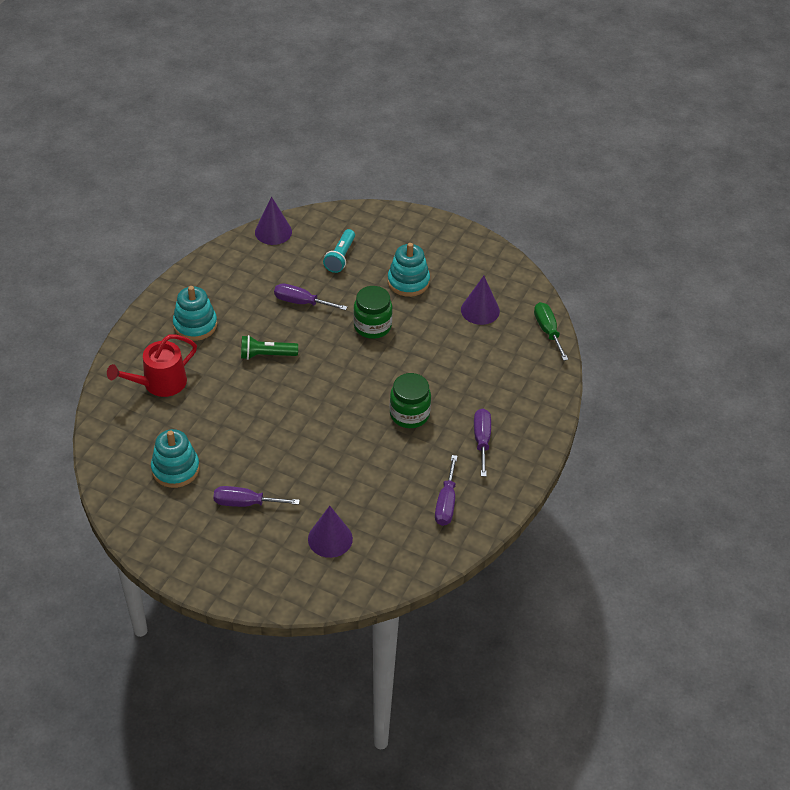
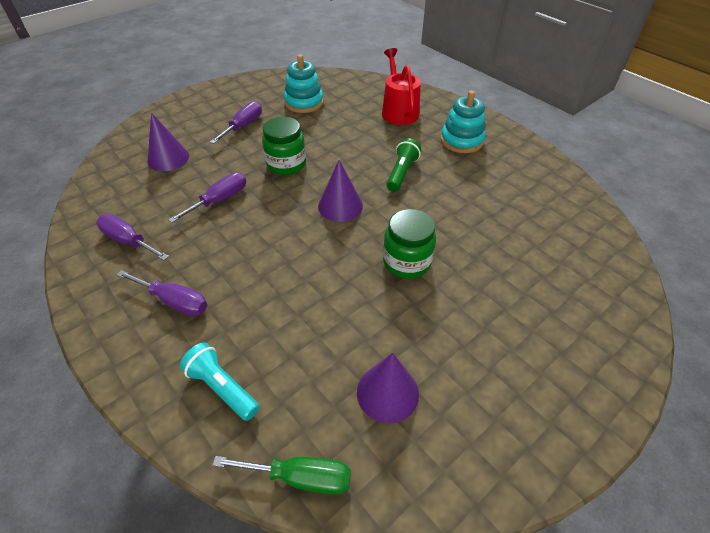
camera: 115 degrees right, 0 degrees up
(273, 232) = (598, 222): purple cone -> purple cone (340, 206)
(301, 302) = (469, 214): purple screwdriver -> purple screwdriver (219, 200)
(340, 257) = (541, 269): turquoise flashlight -> turquoise flashlight (222, 387)
(408, 282) = (475, 324): turquoise stacking toy -> none
(409, 414) = (258, 251): green jar -> green jar (286, 164)

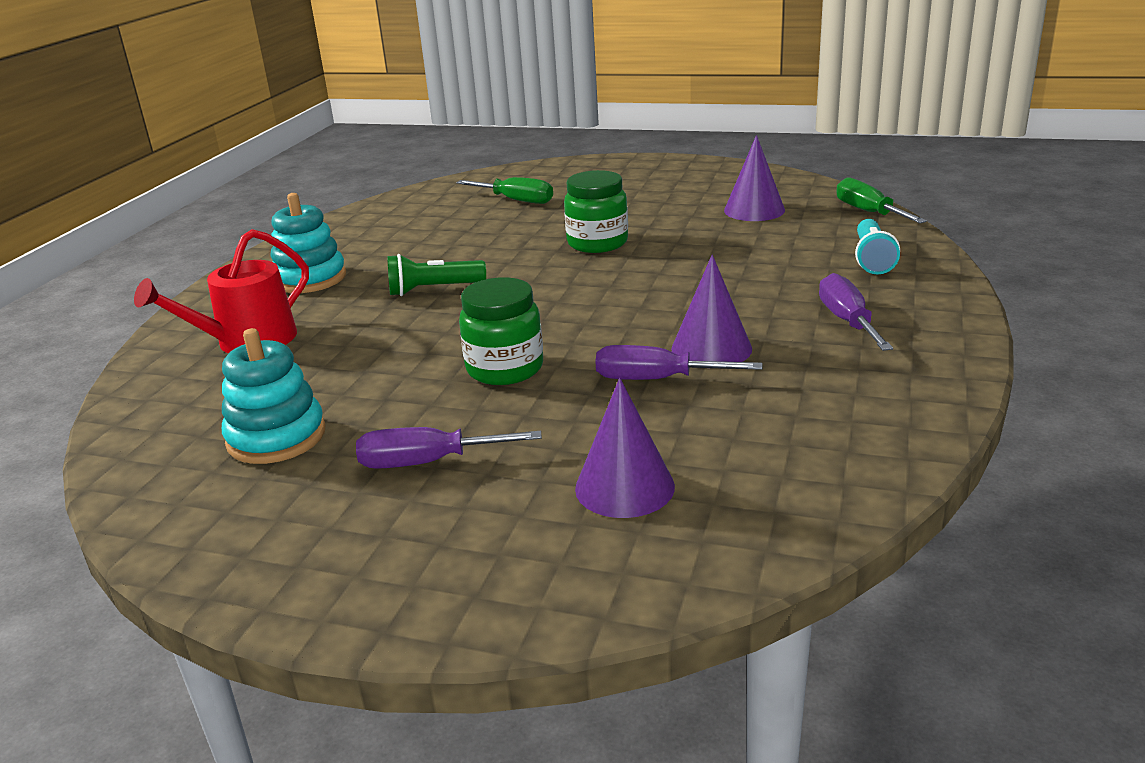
camera: 120 degrees left, 20 degrees down
(128, 241) = (836, 401): purple screwdriver -> none
(340, 206) = (552, 300): purple cone -> purple cone (711, 348)
(539, 262) = (516, 200): none -> green screwdriver

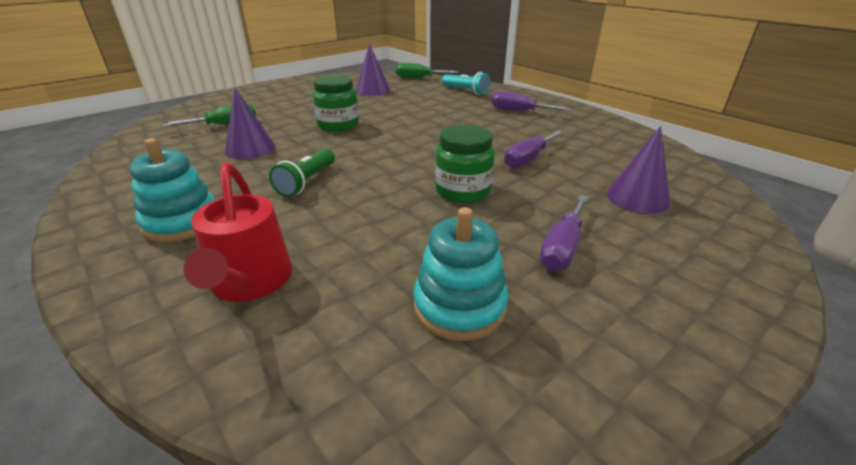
camera: 60 degrees left, 5 degrees up
(711, 348) = (510, 139): purple cone -> purple cone (250, 148)

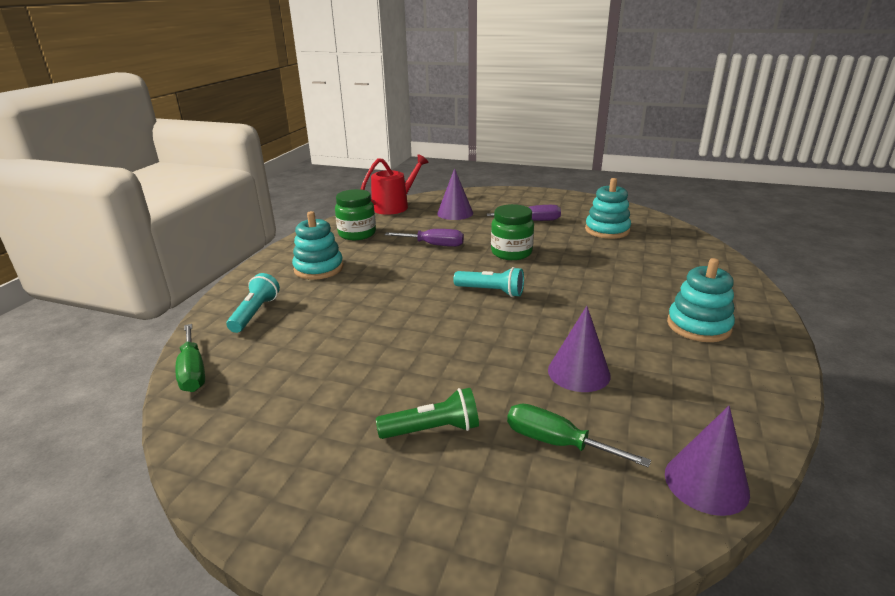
camera: 120 degrees left, 5 degrees down
(250, 282) = (681, 275): red watering can -> red watering can (394, 206)
(307, 182) = (583, 307): green flashlight -> green flashlight (433, 429)
(338, 125) = (457, 349): green jar -> green jar (357, 234)
(372, 90) = (292, 387): purple cone -> purple cone (706, 483)
(394, 155) = (491, 291): none -> turquoise flashlight
(518, 111) = (318, 268): purple screwdriver -> turquoise stacking toy

